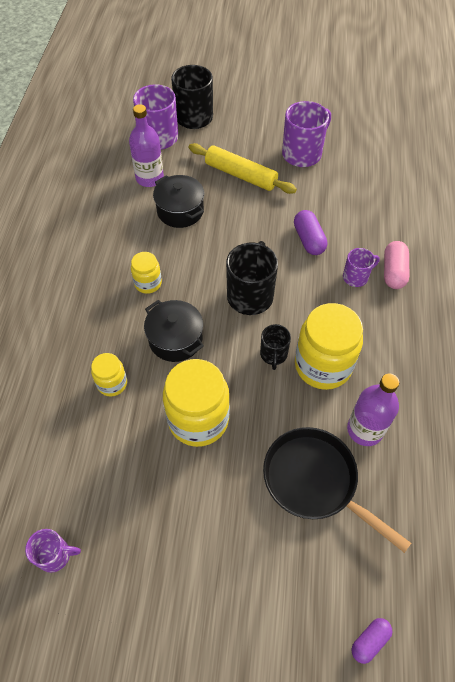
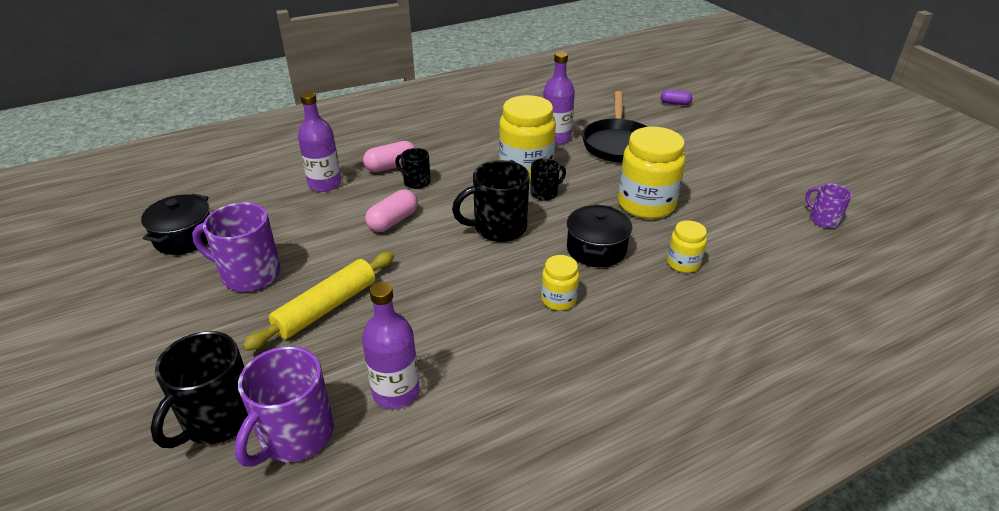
camera: 125 degrees left, 20 degrees down
(180, 211) = (432, 329): black pot -> black pot (184, 237)
(240, 175) = (326, 308): yellow rolling pin -> yellow rolling pin turned 45 degrees clockwise
(308, 240) = (393, 221): purple capsule -> pink capsule
(356, 277) = (416, 182): purple mug -> black mug
(393, 222) = (325, 184): none -> purple bottle

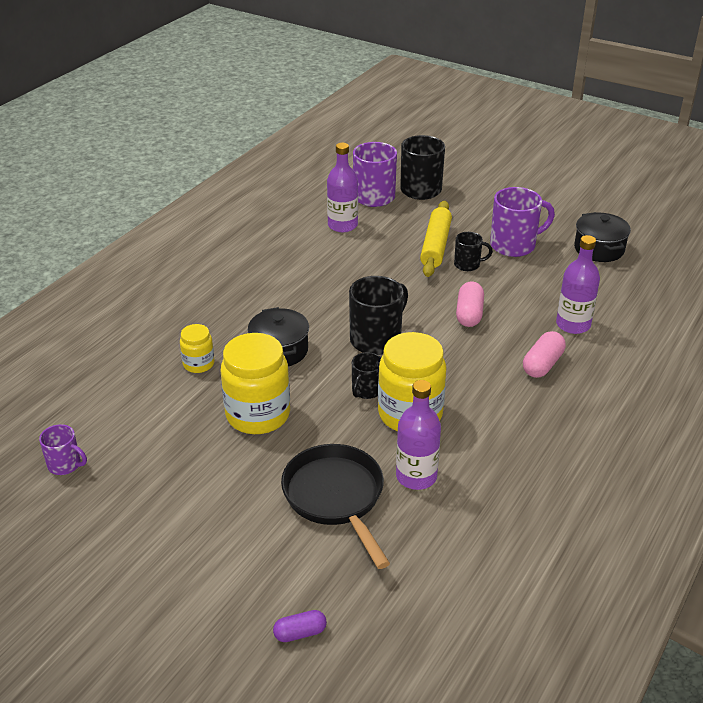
camera: 150 degrees right, 0 degrees up
(416, 182) = (498, 357): black mug -> black mug (468, 264)
(558, 300) = (284, 302): yellow jar -> none

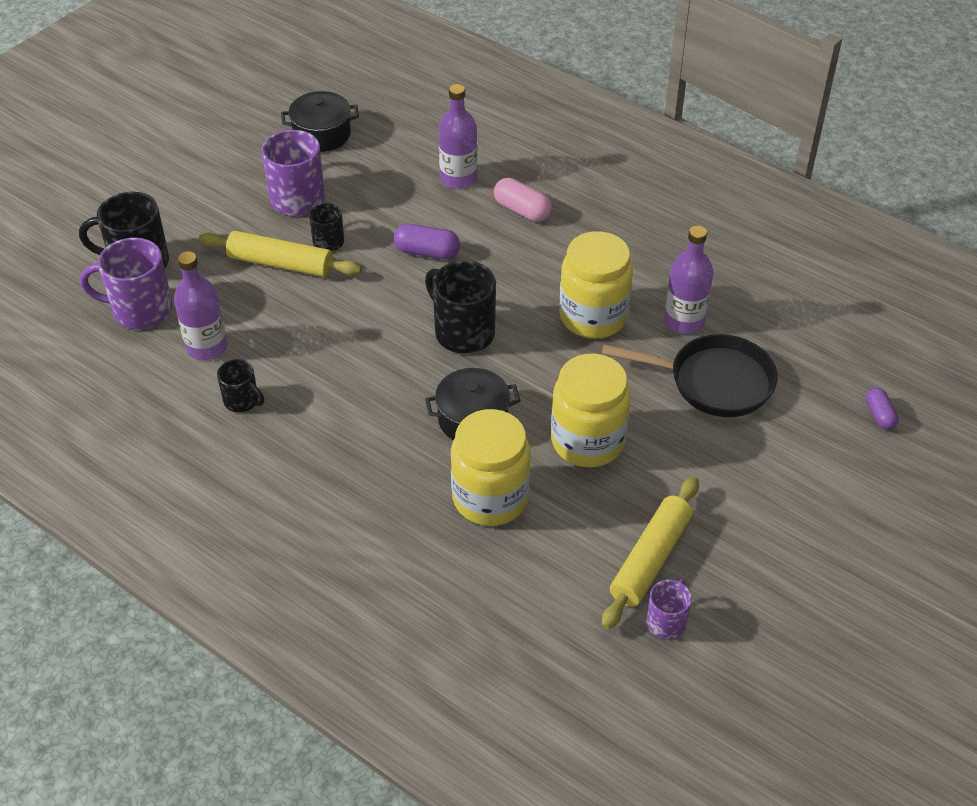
camera: 85 degrees left, 10 degrees up
(128, 455) = (650, 559): none -> yellow rolling pin
(198, 364) = (490, 498): yellow jar -> yellow jar, size x1.93
(336, 497) = (713, 382): black pan -> black pan turned 150 degrees counterclockwise
(366, 390) = (553, 348): black mug -> black mug (242, 401)
(469, 314) = (427, 252): pink capsule -> purple capsule

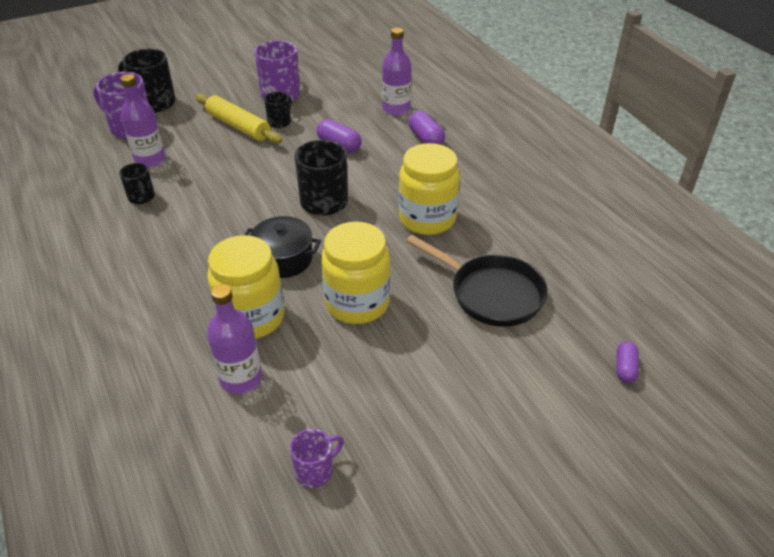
camera: 25 degrees right, 5 degrees down
(322, 135) = (326, 64): black pot -> none
(522, 210) = (426, 138): pink capsule -> purple capsule
(650, 559) = (340, 412): yellow rolling pin -> none
(684, 321) = (497, 243): purple bottle -> purple bottle (241, 378)

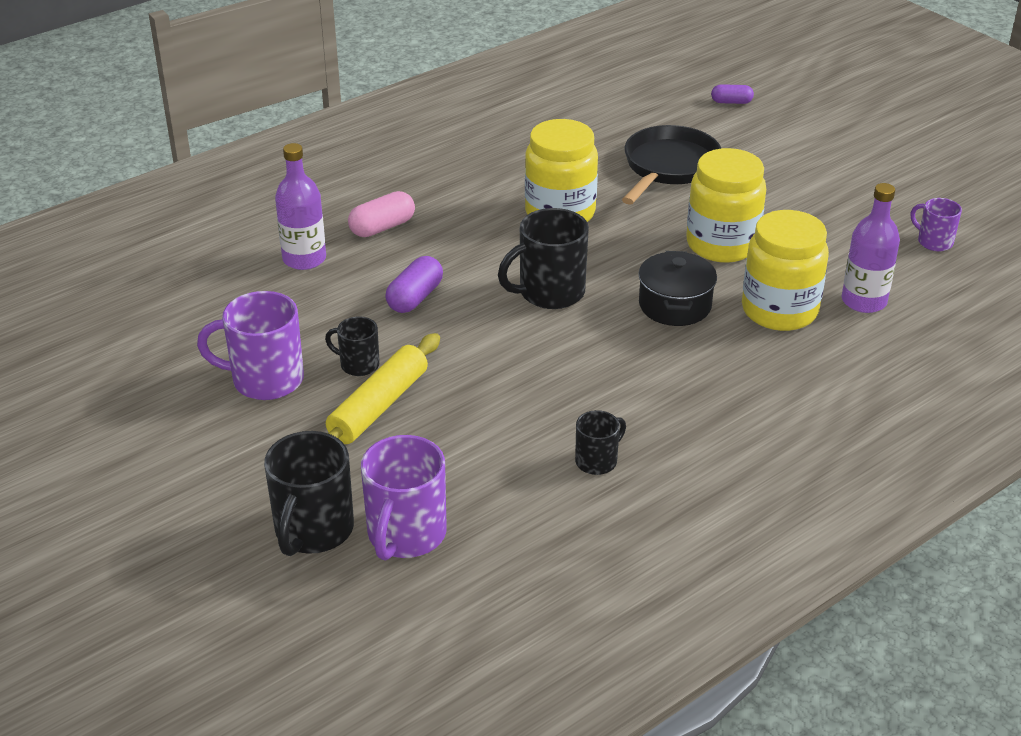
camera: 100 degrees left, 5 degrees down
(150, 159) = (497, 481): purple bottle -> none
(426, 138) = (382, 227): purple capsule -> pink capsule

